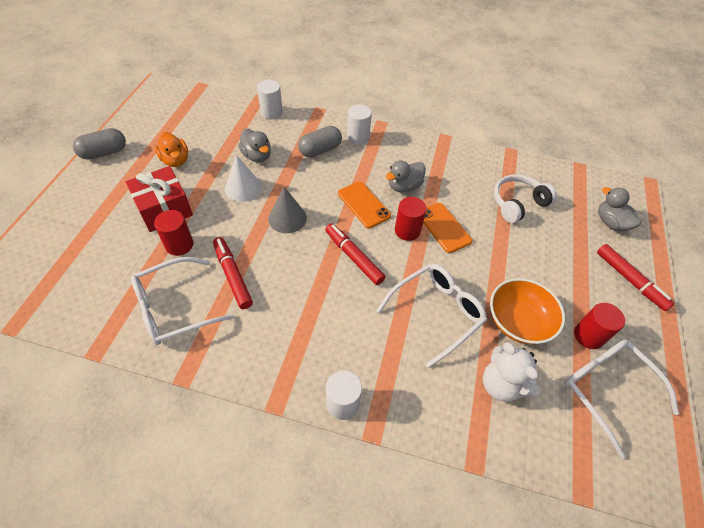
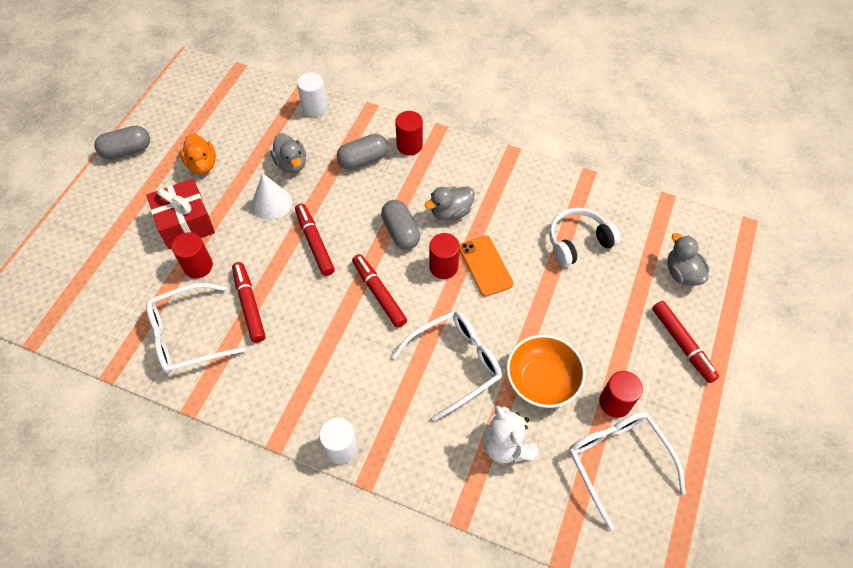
camera: 10 degrees right, 5 degrees up
(287, 218) = (314, 243): grey cone -> red marker
(358, 137) = (409, 145): white cylinder -> red cylinder
(363, 205) = (401, 232): orange phone -> grey capsule

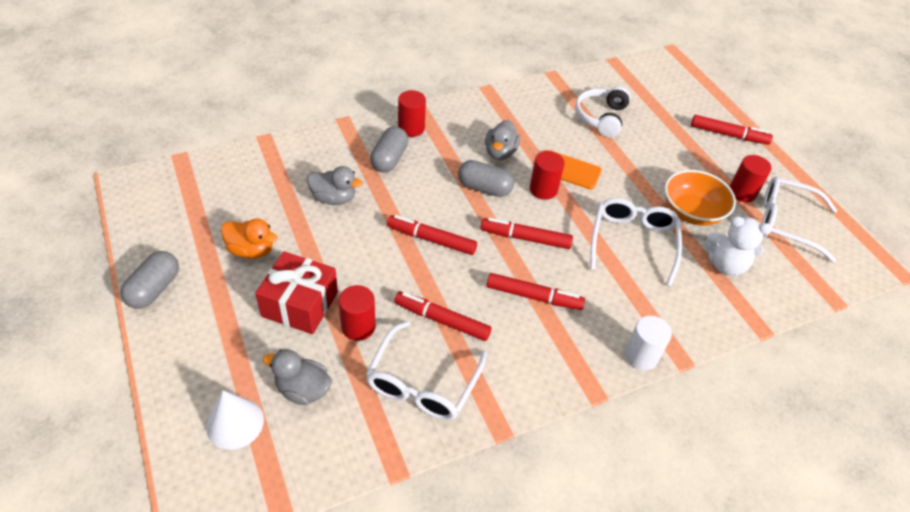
camera: 50 degrees left, 10 degrees down
(271, 203) = (357, 237): white cone -> white cone (235, 423)
(315, 107) = (297, 147): white cylinder -> none
(327, 340) = (533, 296): none -> red marker
(682, 273) = (677, 97): grey duck -> grey duck (303, 390)

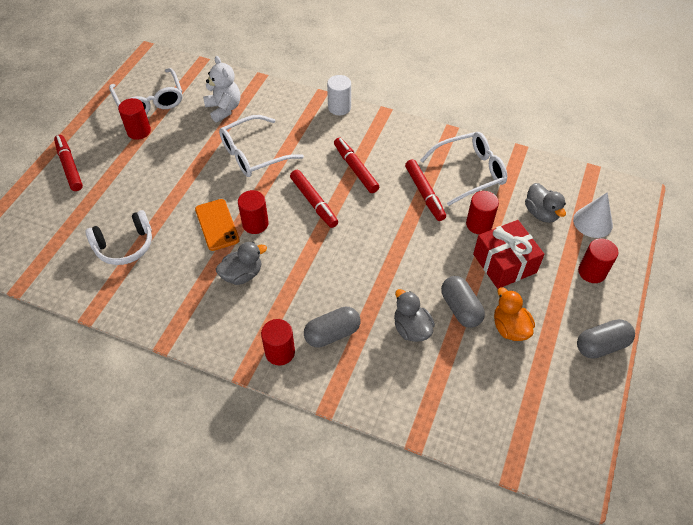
camera: 130 degrees left, 5 degrees up
(202, 357) = (592, 272): none -> red cylinder
(431, 239) = (375, 245): red marker -> none
(484, 188) = (293, 255): grey capsule -> grey capsule (460, 308)
(691, 212) = (189, 144): orange bowl -> none

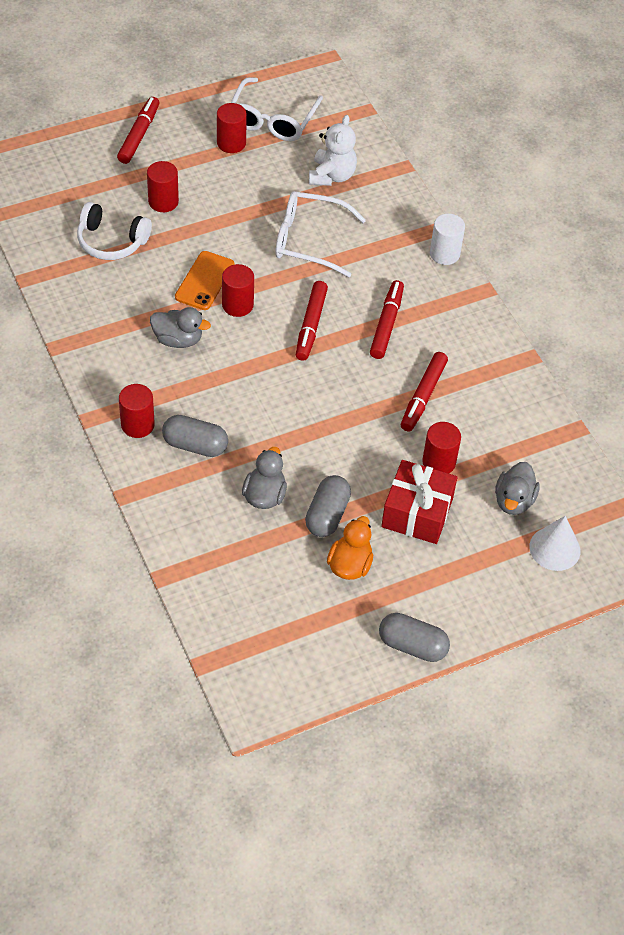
camera: 40 degrees right, 0 degrees up
(469, 172) = (493, 410): white glasses -> none
(592, 272) = (490, 586): red cylinder -> red cylinder (163, 201)

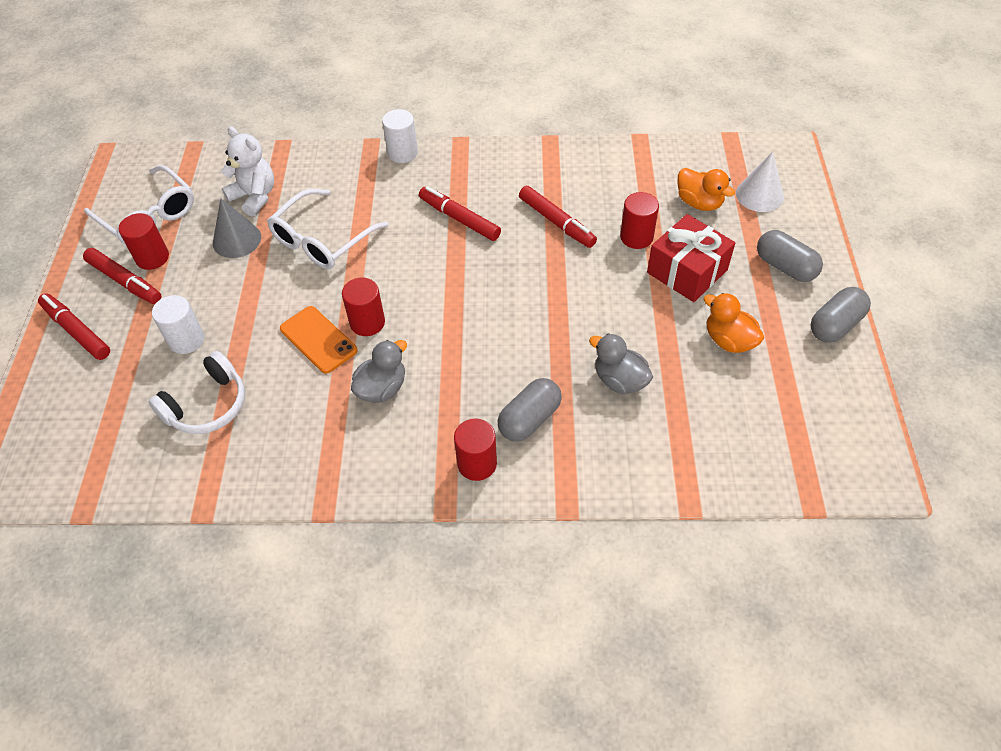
camera: 60 degrees left, 0 degrees up
(163, 201) = (186, 340): red cylinder -> white cylinder
(278, 186) = (237, 240): none -> grey cone
(311, 325) = (428, 274): red marker -> red marker (125, 281)
(327, 515) = (663, 338): grey capsule -> grey capsule (785, 267)
(513, 500) = (699, 203): grey duck -> orange duck

